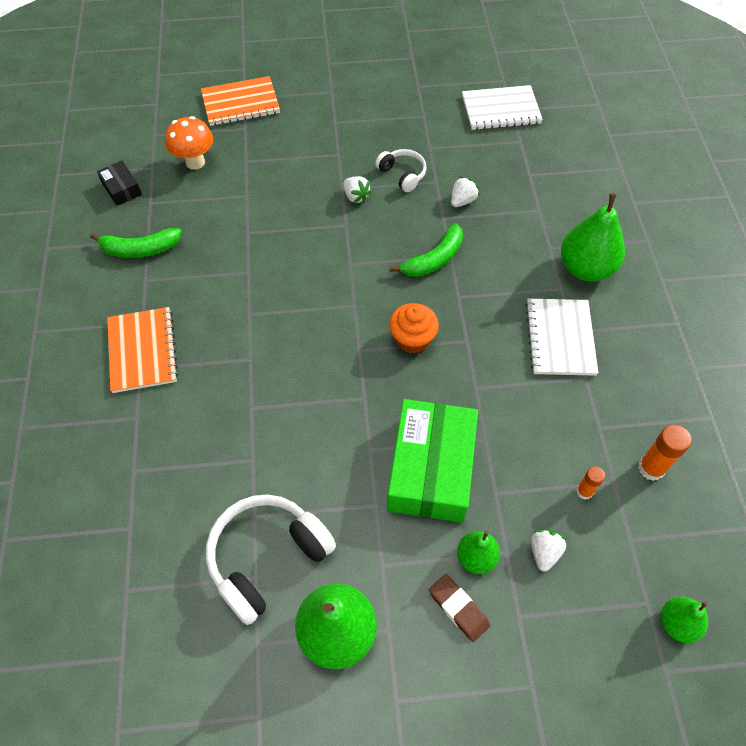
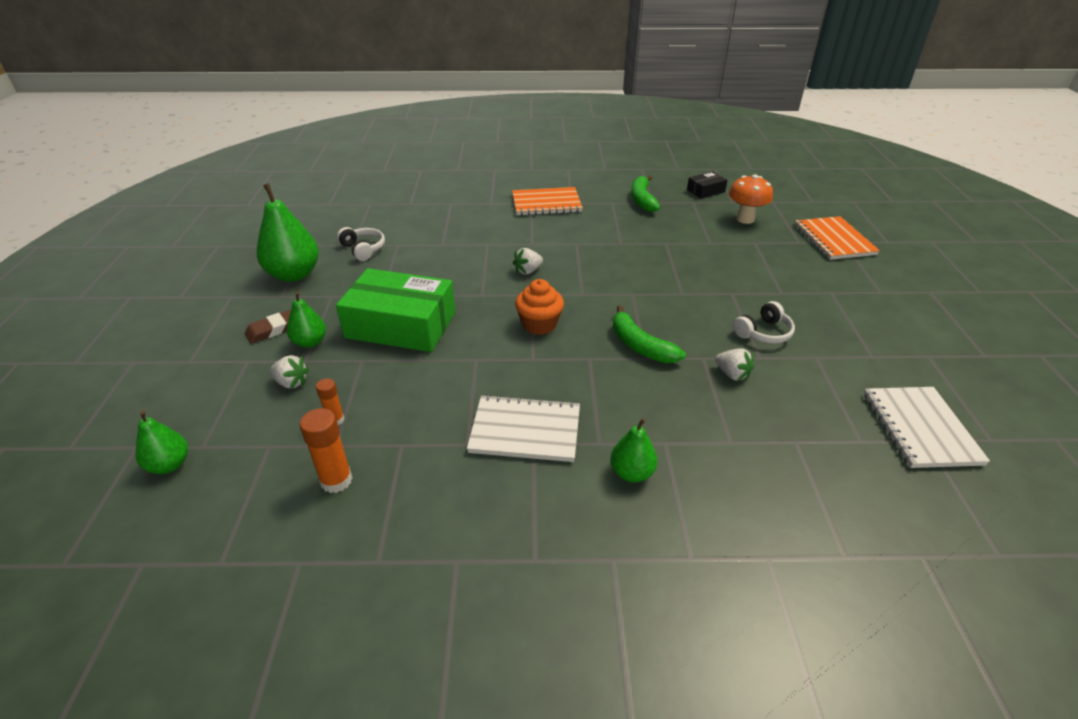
camera: 95 degrees right, 20 degrees down
(267, 558) = (363, 249): white headphones -> white headphones, size x0.54
(356, 197) = (722, 301): white strawberry -> white strawberry (528, 271)
(586, 268) = (631, 473): green pear -> green pear, size x0.56

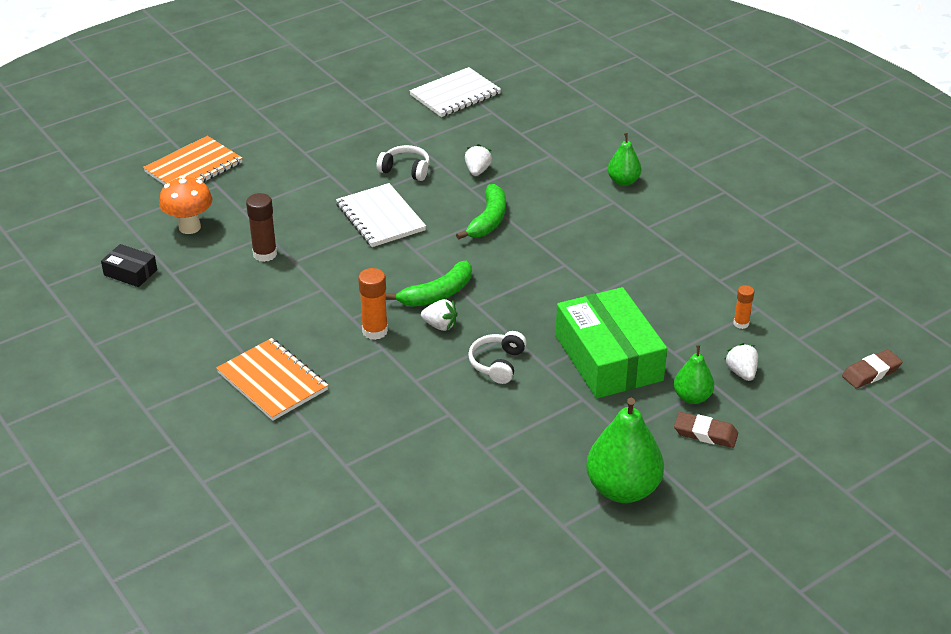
camera: 125 degrees left, 0 degrees up
(169, 465) = (871, 372): green pear -> brown eraser
(336, 480) = (779, 289): orange glue stick -> orange glue stick (375, 331)
(363, 249) = (522, 470): white headphones -> white headphones (497, 364)
(525, 430) = (641, 235): white notebook -> white notebook (380, 217)
(539, 324) = (517, 280): orange cupcake -> none
(642, 200) = (197, 311): green banana -> green banana (437, 294)
(685, 235) = (265, 254): none -> brown glue stick

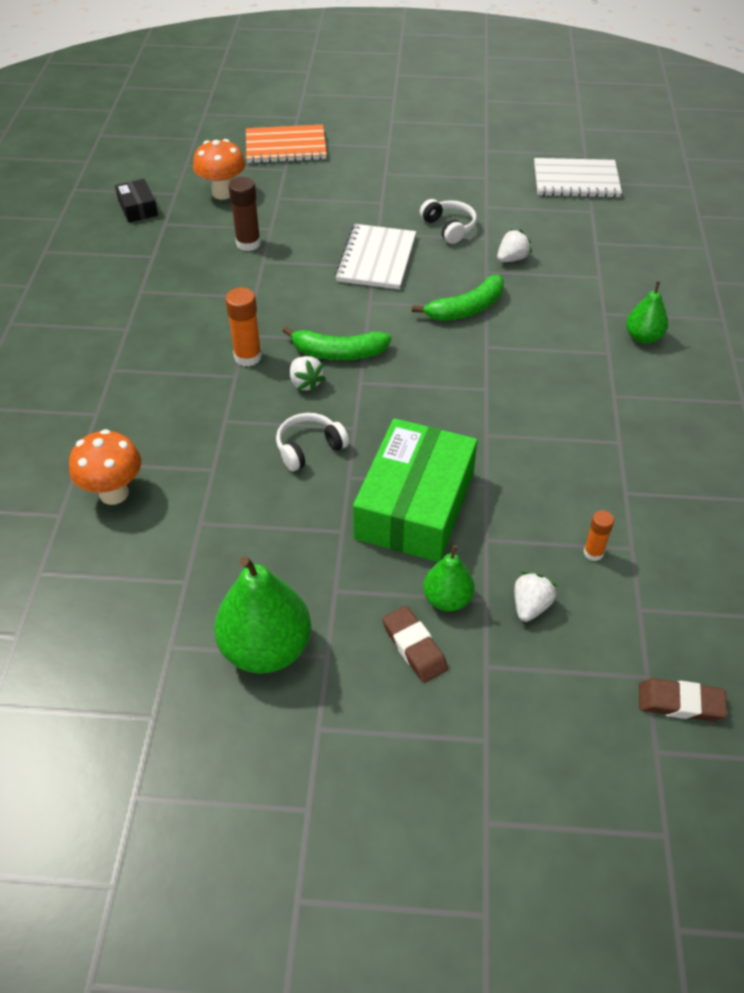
camera: 40 degrees right, 10 degrees up
(272, 381) = (119, 354): orange notebook -> none
(400, 468) = (114, 493): none -> orange mushroom

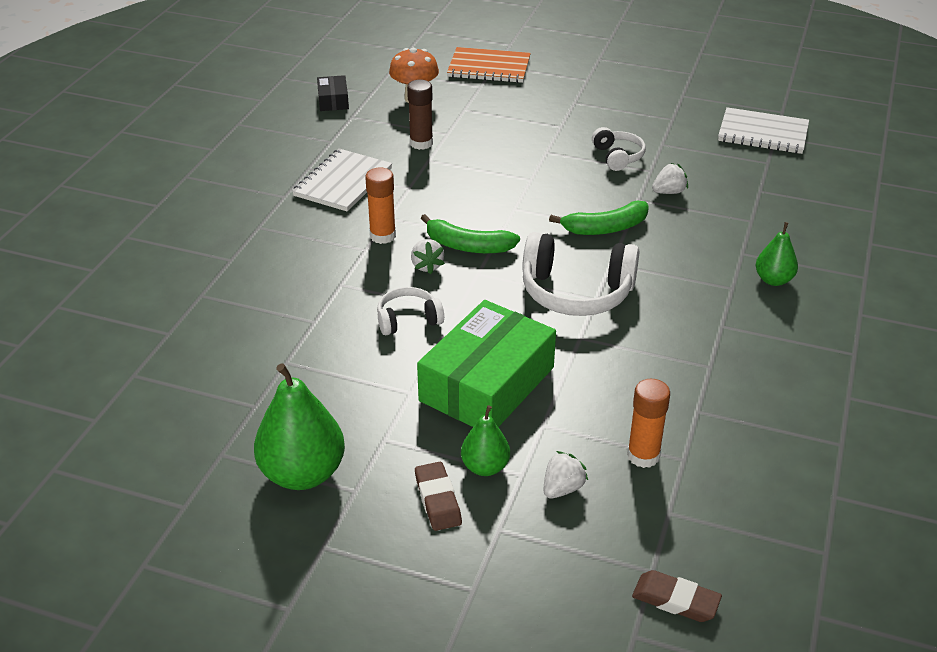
camera: 15 degrees right, 10 degrees down
(114, 493) = (220, 325): orange mushroom -> none
(376, 259) = (536, 173): white notebook -> white notebook (343, 182)
(464, 385) = (576, 292): none -> white headphones
(593, 553) = (643, 456): orange glue stick -> orange glue stick, size x1.63

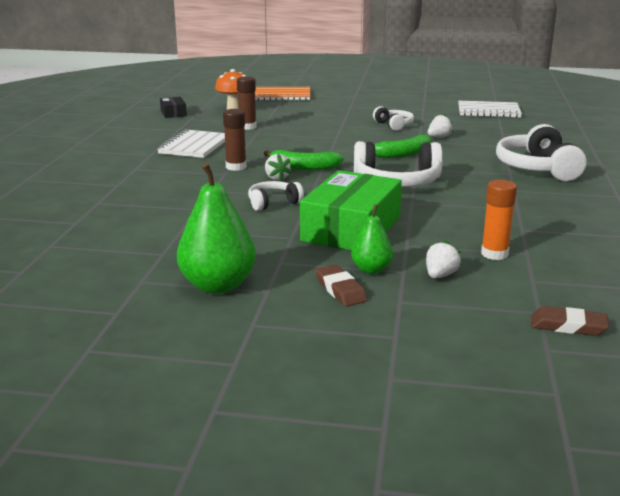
camera: 10 degrees left, 15 degrees down
(382, 236) = (236, 167): orange glue stick -> brown glue stick
(773, 280) = (537, 168): green pear -> white headphones

